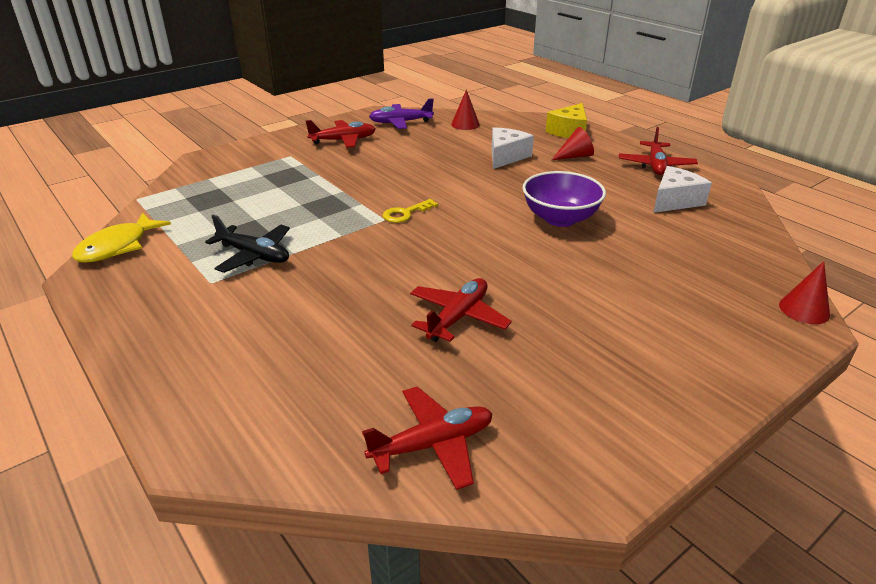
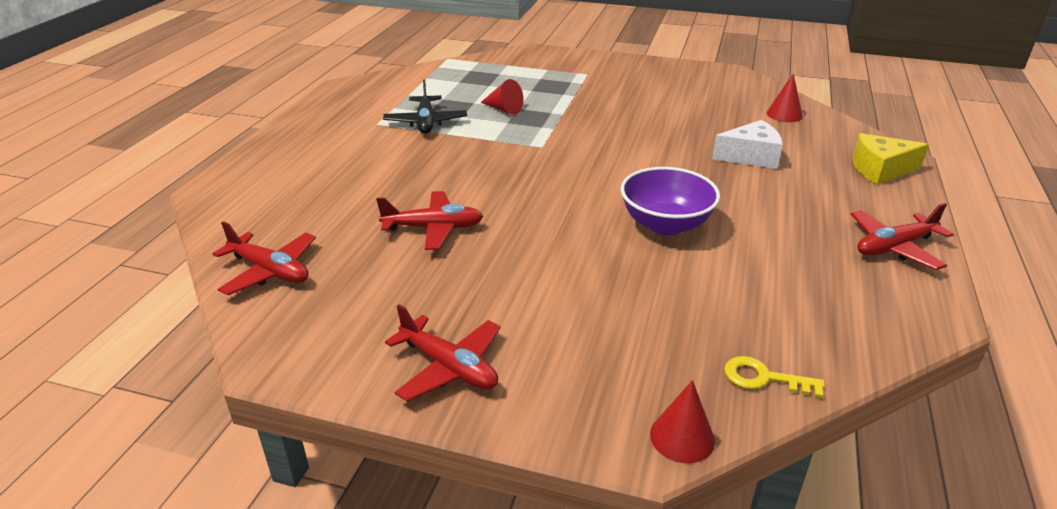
camera: 55 degrees right, 0 degrees up
(118, 246) = (384, 80): yellow fish -> none
(343, 140) = (648, 80): red plane -> red plane (449, 367)
(400, 122) = (728, 87): purple plane -> none
(406, 213) = (564, 151): yellow key -> yellow key (764, 378)
(574, 156) = (822, 191): red cone -> red cone (503, 109)
(674, 201) = (820, 283): white cheese -> none

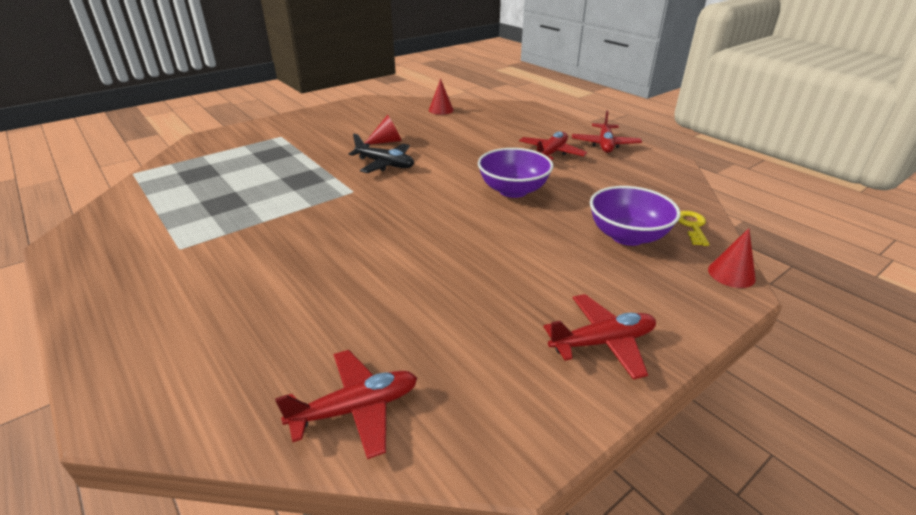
camera: 55 degrees left, 0 degrees up
(426, 122) = (226, 223): black plane -> black plane (385, 164)
(433, 228) = (404, 281): red plane -> red plane (551, 154)
(503, 109) = (271, 183): red cone -> red cone (387, 141)
(669, 331) = (627, 236): none -> purple bowl
(751, 157) = (472, 137): white cheese -> none
(764, 378) = (692, 226): yellow key -> yellow key turned 135 degrees clockwise
(880, 170) = (531, 116): yellow cheese -> none

